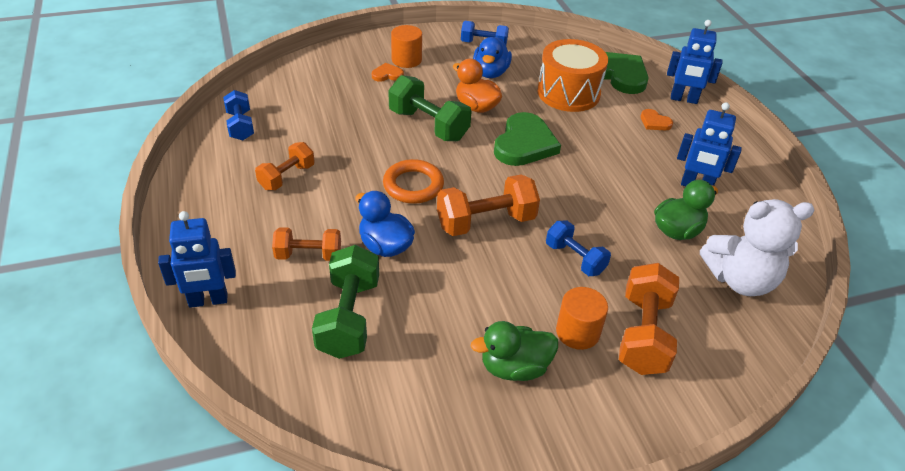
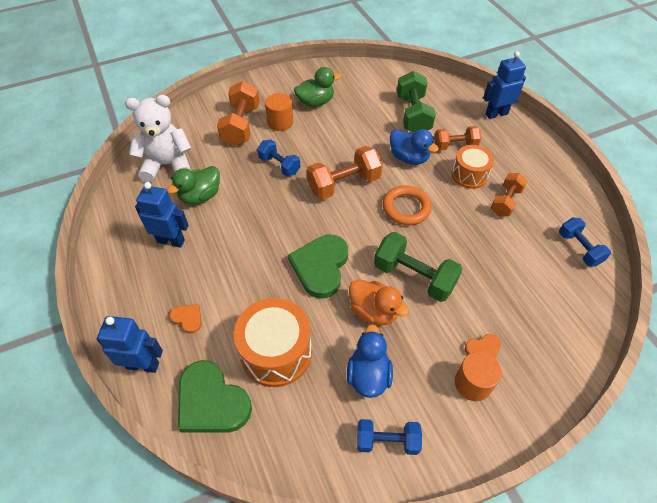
camera: 175 degrees right, 10 degrees up
(312, 213) = (469, 175): none -> orange drum

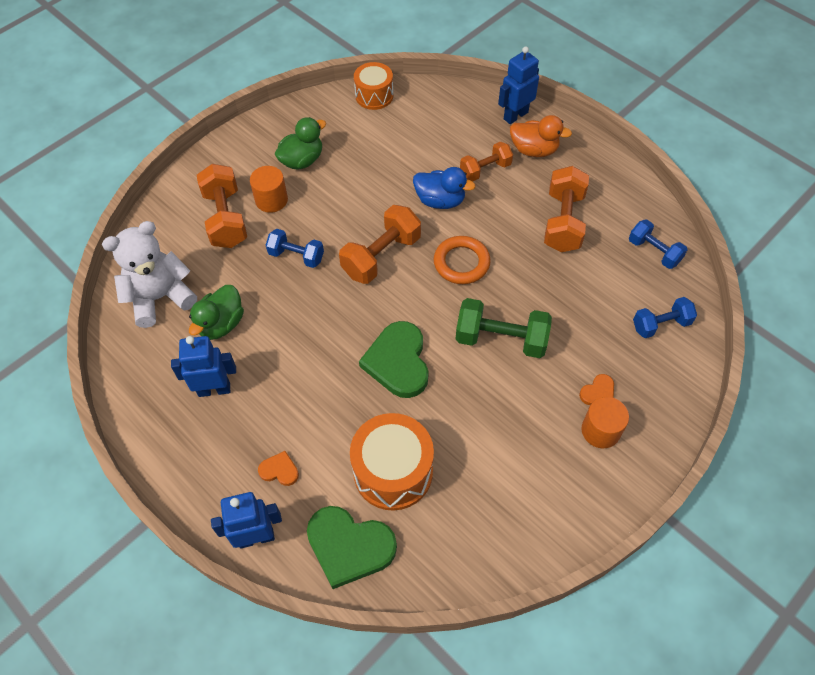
camera: 20 degrees left, 5 degrees up
(368, 375) = (497, 460): blue duck -> none
(374, 311) = (475, 391): orange duck -> orange duck (534, 150)
(387, 441) = (541, 517): blue dumbbell -> blue dumbbell (661, 324)
(413, 115) = (423, 144): green dumbbell -> none
(469, 175) = (514, 201): orange drum -> orange drum (374, 95)
(505, 202) = (563, 222): orange dumbbell -> orange dumbbell, size x1.57

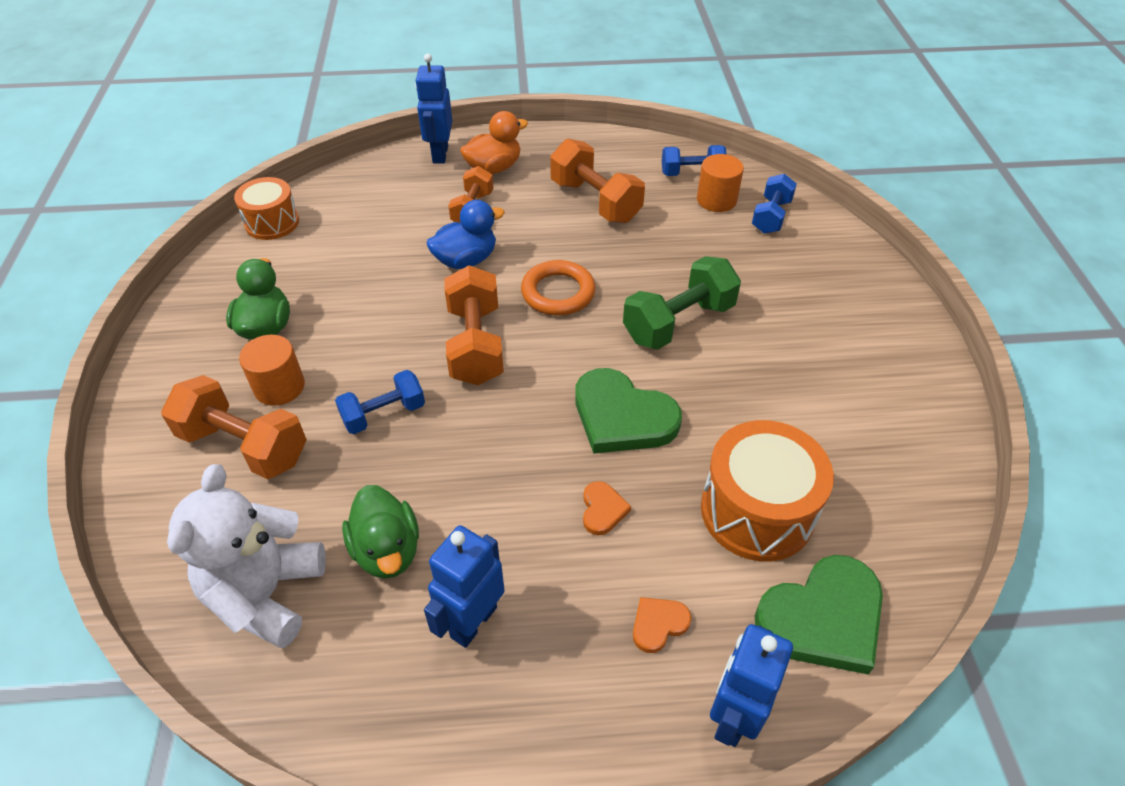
camera: 50 degrees left, 10 degrees down
(598, 392) = (804, 297): orange heart -> orange heart (602, 510)
(600, 430) = (847, 322): orange cylinder -> orange cylinder (716, 200)

